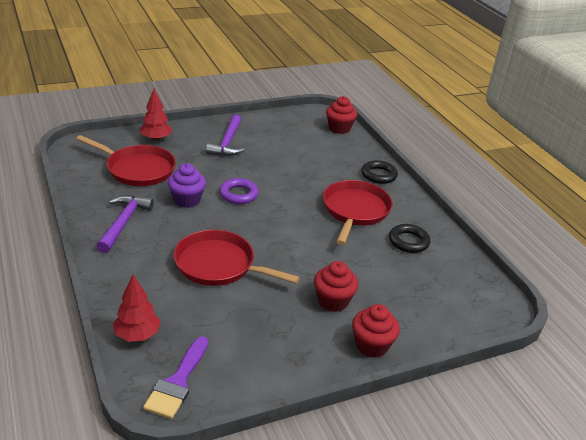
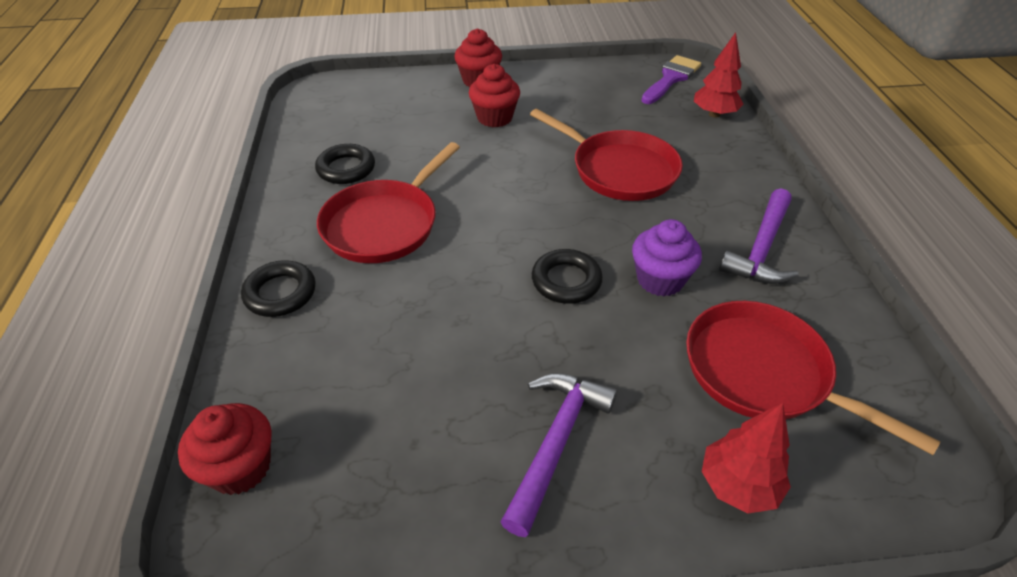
camera: 160 degrees left, 10 degrees up
(238, 194) = (566, 281): purple ring -> black ring

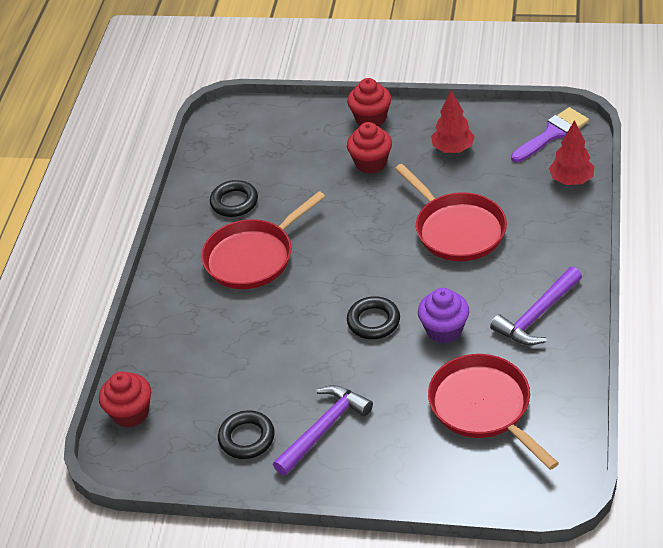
camera: 20 degrees right, 0 degrees up
(280, 293) = (169, 303): black ring -> black ring (247, 438)
(738, 485) = (427, 470): red tree -> red tree (453, 149)

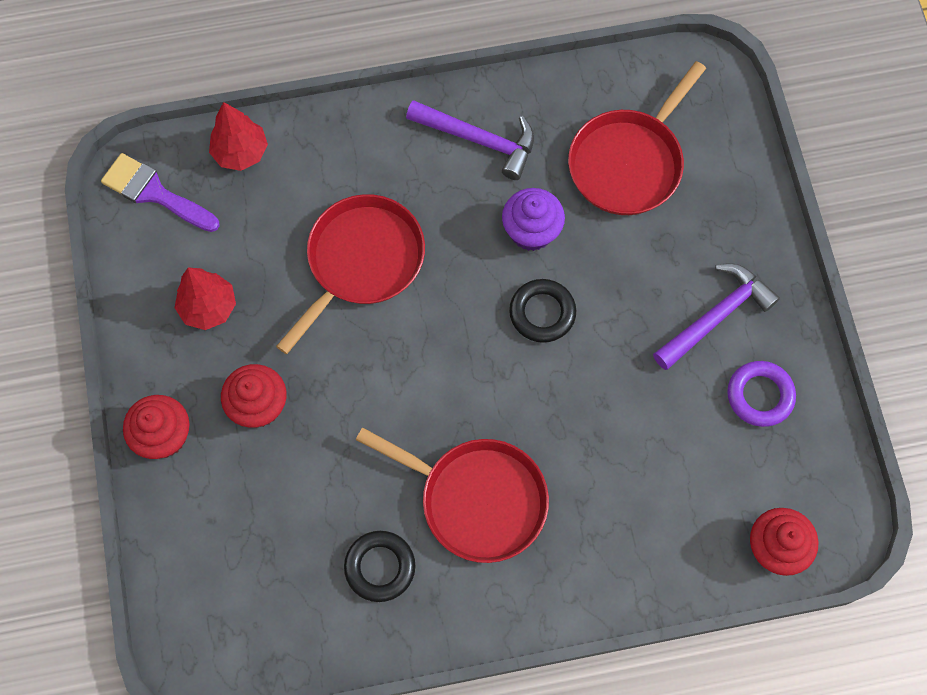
camera: 115 degrees left, 25 degrees up
(247, 438) = (760, 395): black ring -> purple ring
(324, 428) = (716, 316): purple hammer -> purple hammer turned 120 degrees clockwise

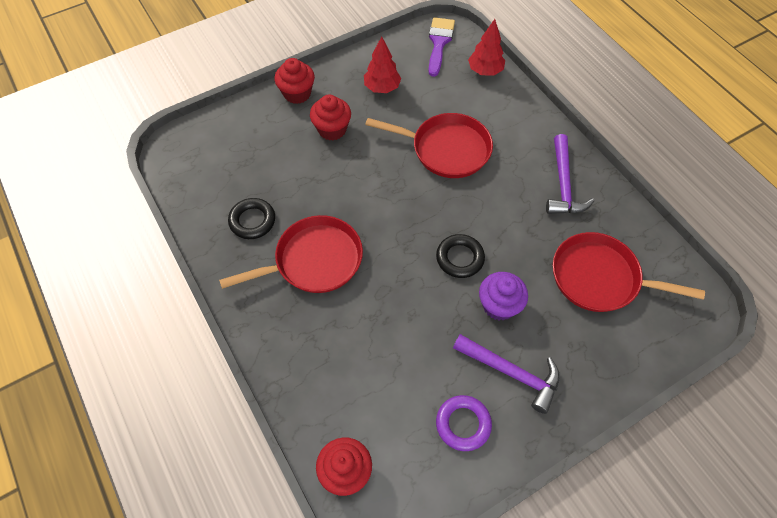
camera: 70 degrees right, 10 degrees down
(477, 499) = (314, 260): red pan -> red pan turned 120 degrees counterclockwise
(531, 231) = (515, 234): purple cupcake -> purple cupcake (499, 305)

